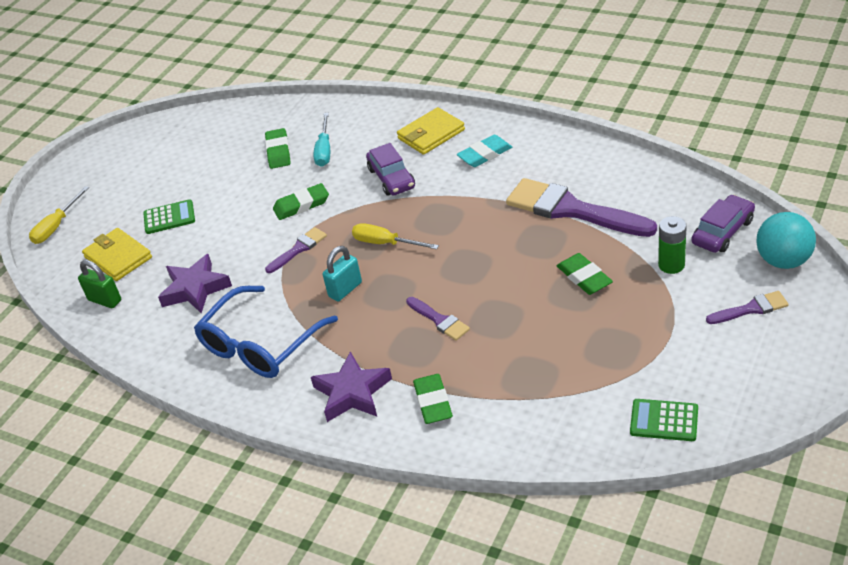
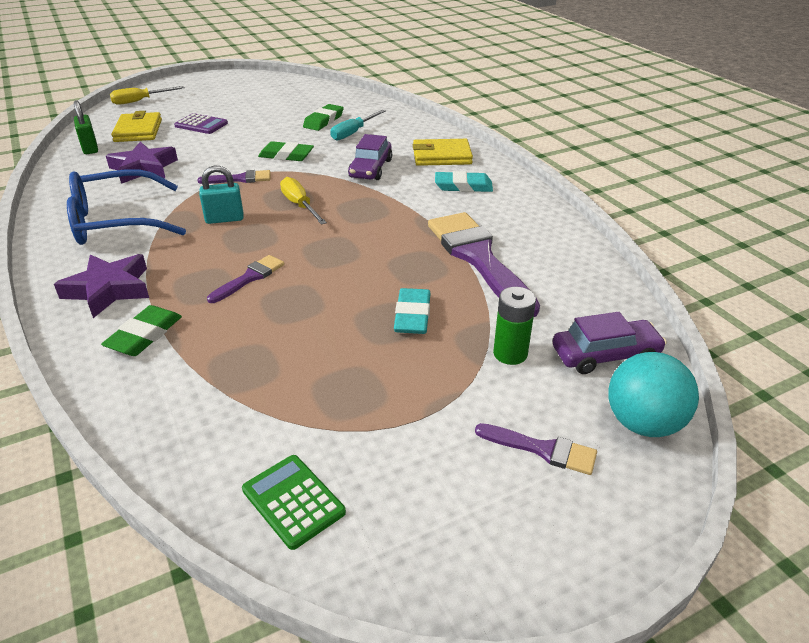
camera: 30 degrees right, 5 degrees down
(169, 217) = (201, 125): green calculator -> purple calculator
(439, 320) = (250, 278): purple brush -> purple brush turned 135 degrees counterclockwise
(584, 277) = (412, 315): green eraser -> turquoise eraser

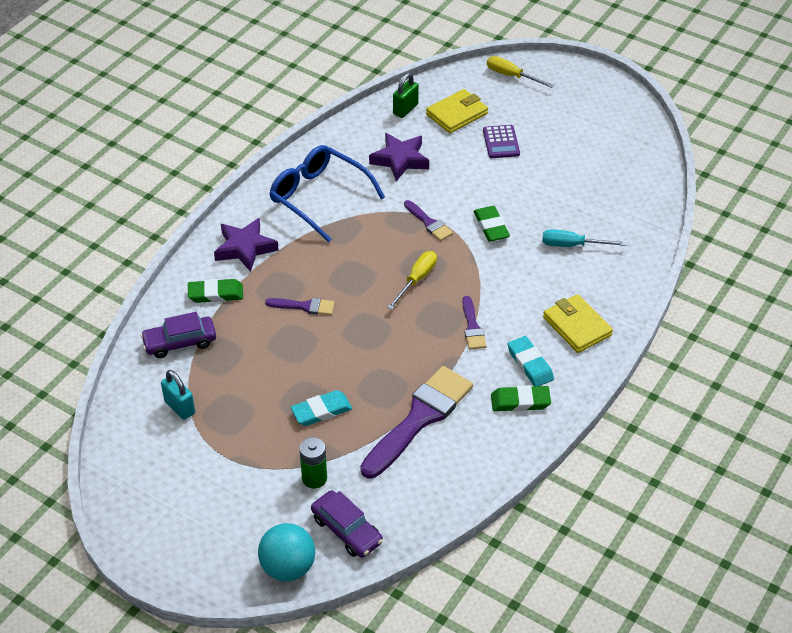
camera: 60 degrees right, 10 degrees up
(224, 219) = (365, 250): turquoise padlock -> turquoise padlock (179, 407)
(293, 501) = (136, 431): green calculator -> none
(323, 121) = (580, 213): green eraser -> green eraser (520, 401)
(371, 169) = (512, 291): purple car -> purple car (180, 342)
(542, 449) = (235, 524): purple brush -> purple brush (472, 327)

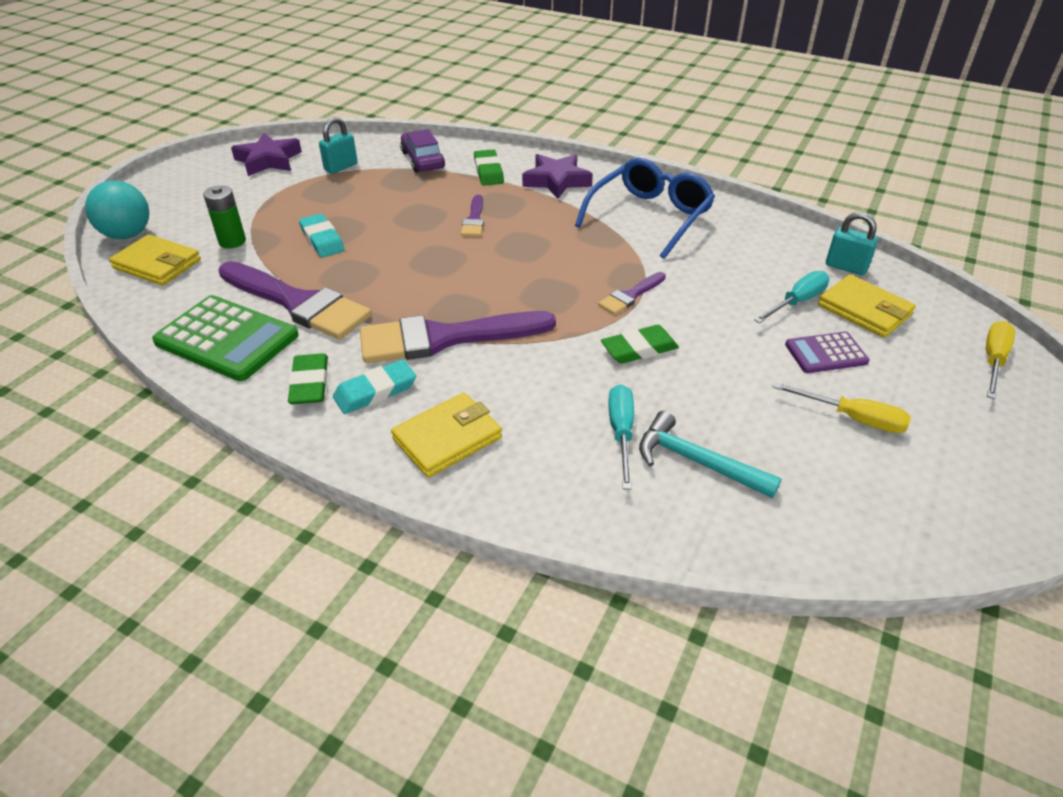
camera: 85 degrees right, 5 degrees down
(347, 530) = (157, 264): purple car -> yellow wallet
(400, 160) = (742, 268): purple star -> purple star (268, 160)
(405, 109) = (846, 267): green padlock -> turquoise padlock
(417, 280) = (525, 291): yellow screwdriver -> yellow screwdriver (853, 418)
(444, 142) = (797, 302): none -> turquoise screwdriver
(464, 459) = (227, 339): none -> green calculator
(472, 327) = (445, 338): purple brush -> purple brush, size x2.09
(596, 216) = (697, 462): none -> turquoise hammer

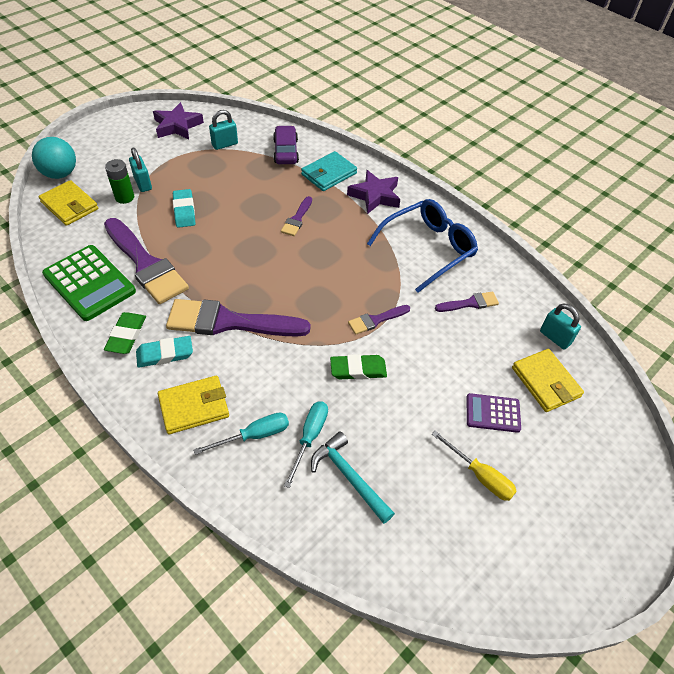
camera: 15 degrees right, 10 degrees up
(251, 223) = (143, 184): none -> turquoise padlock
(488, 171) = (329, 174): green eraser -> turquoise wallet
(730, 256) = (470, 303): none -> purple brush
(797, 302) = (497, 360): turquoise screwdriver -> turquoise screwdriver (254, 435)
(993, 360) = (620, 457): yellow screwdriver -> none

